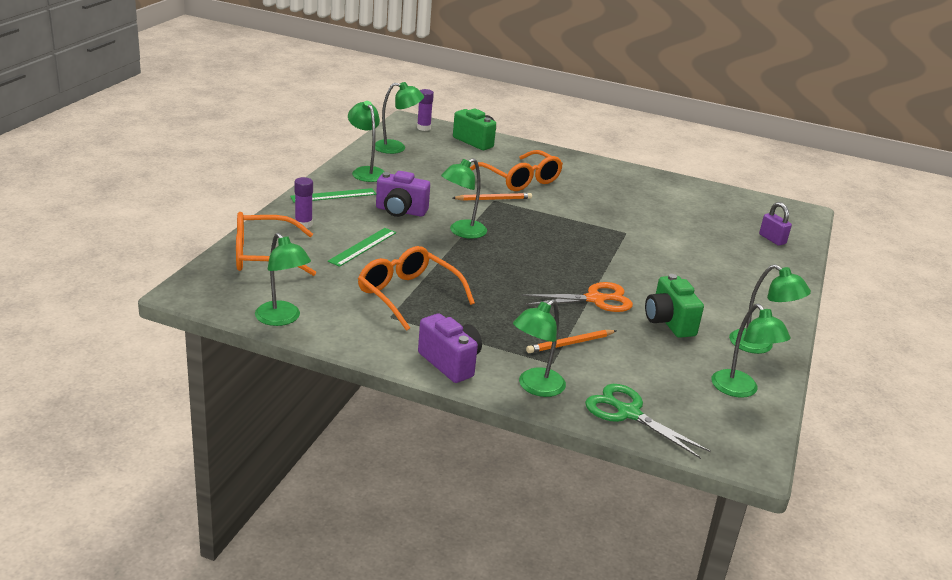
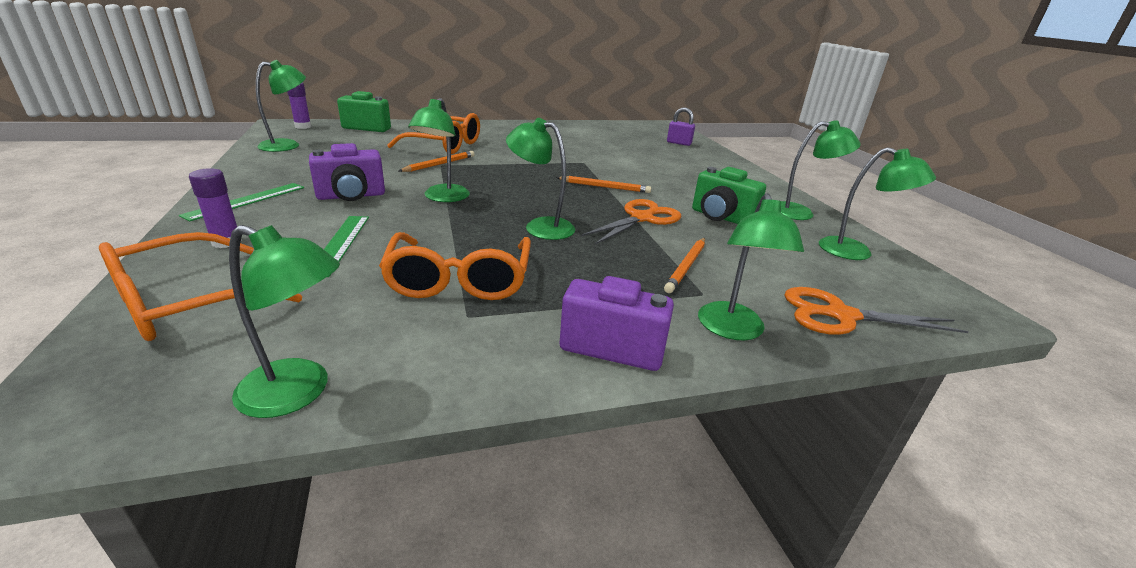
camera: 35 degrees left, 0 degrees up
(366, 171) = (270, 170): green lamp -> green lamp (540, 226)
(408, 295) = (459, 280): orange glasses -> orange glasses turned 105 degrees counterclockwise
(607, 263) = (604, 187): none -> orange pencil
(628, 413) = (841, 315): green scissors -> orange scissors

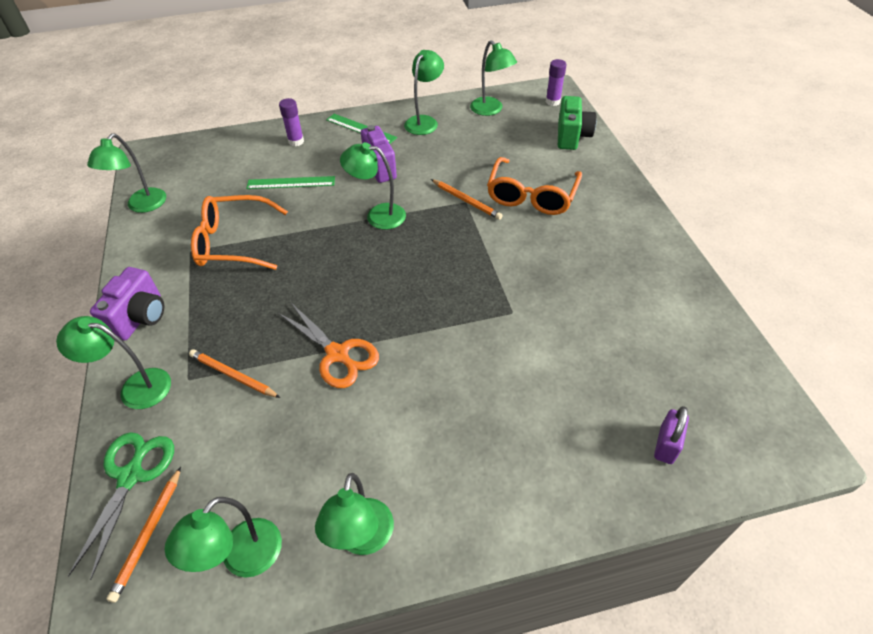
camera: 95 degrees right, 20 degrees up
(186, 302) = (227, 152): orange glasses -> none
(540, 226) = (318, 279): green lamp -> green lamp (424, 121)
(604, 187) = (425, 329): orange pencil -> orange pencil (148, 534)
(721, 217) = (342, 432): green camera -> none
(841, 315) = (131, 476): orange scissors -> green scissors

